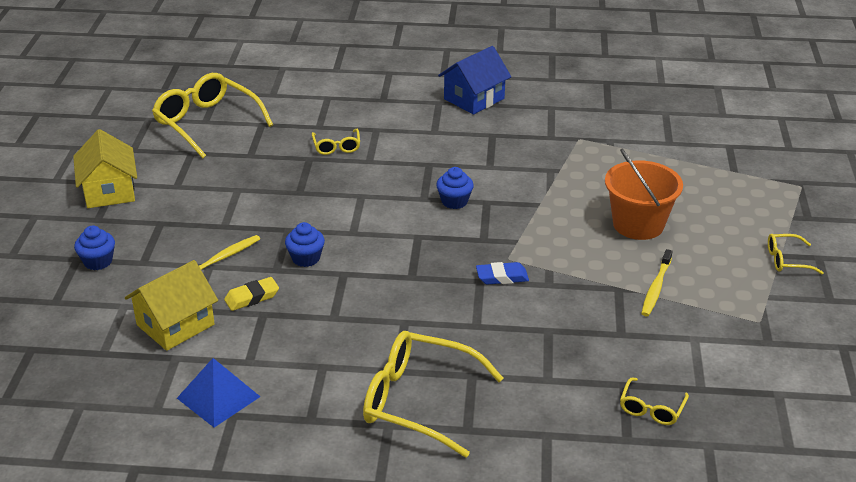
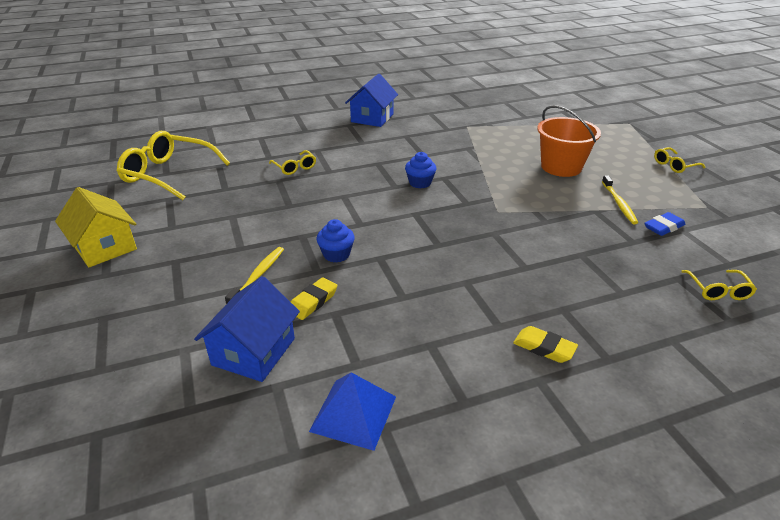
camera: 25 degrees left, 0 degrees up
(98, 261) = (128, 314): blue cupcake -> none
(175, 325) = (254, 351): yellow house -> blue house
(419, 401) = (544, 348): yellow glasses -> yellow eraser
(502, 277) = (507, 225): blue eraser -> blue eraser (663, 227)

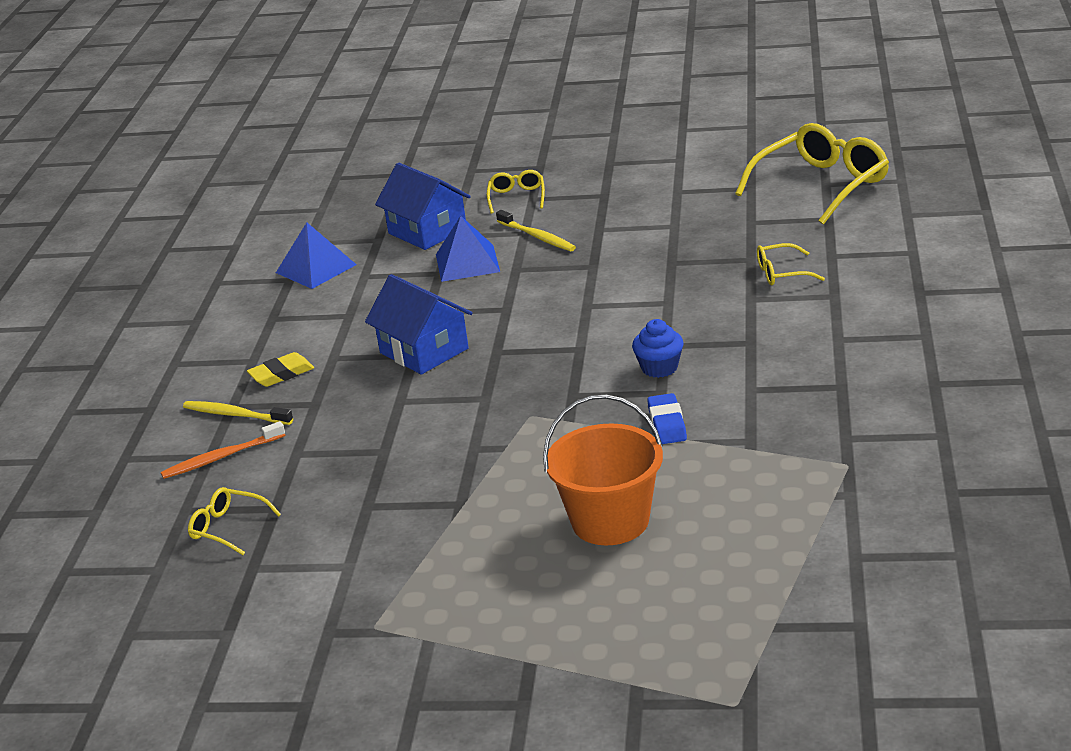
camera: 120 degrees right, 5 degrees down
(104, 247) = (663, 159): yellow house -> none
(313, 302) = (467, 263): yellow eraser -> blue pyramid
(336, 254) = (536, 283): blue cupcake -> none
(372, 118) = (946, 364): blue house -> blue house (424, 351)
(619, 204) = (457, 535): yellow toothbrush -> yellow toothbrush (235, 415)
(663, 227) = (369, 550): blue eraser -> blue eraser (667, 424)
(667, 331) = (220, 457): none -> orange toothbrush
(674, 165) = (516, 667): yellow glasses -> yellow glasses (517, 197)

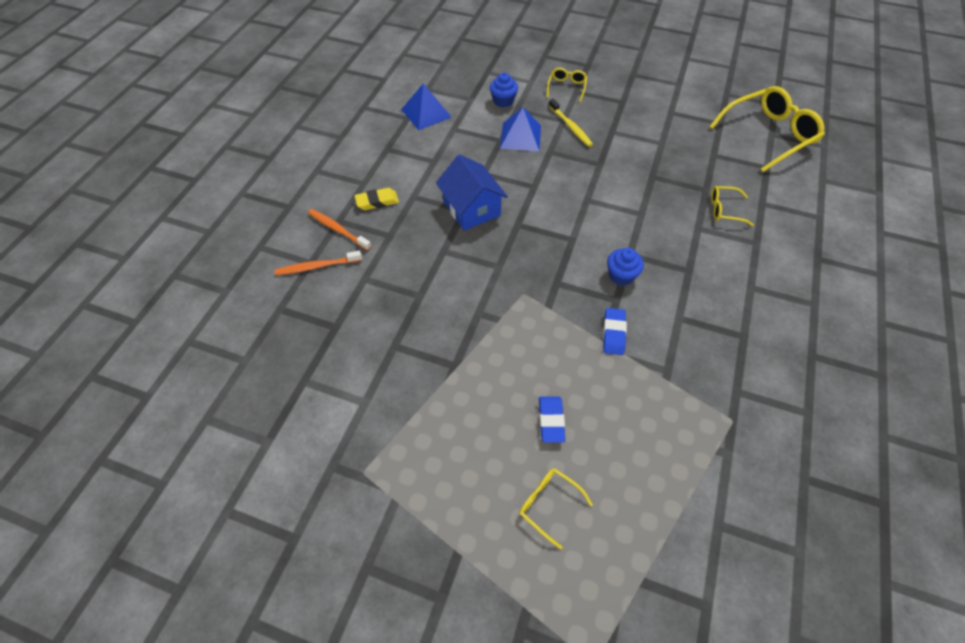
camera: 10 degrees right, 25 degrees up
(228, 528) = (300, 336): yellow glasses -> yellow glasses (549, 504)
(235, 415) = (338, 229): yellow toothbrush -> orange toothbrush
(427, 231) = (503, 101): blue house -> blue cupcake
(610, 521) = (551, 420): orange bucket -> blue eraser

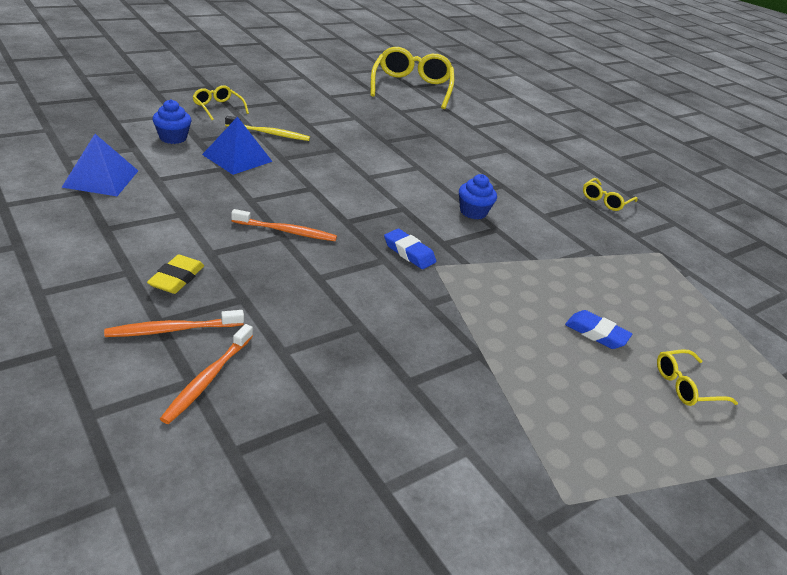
camera: 60 degrees left, 20 degrees down
(471, 208) = (287, 231): blue house -> orange toothbrush
(613, 333) = (530, 250): blue eraser -> blue eraser (409, 253)
(724, 210) = (460, 140): yellow glasses -> yellow glasses (605, 200)

